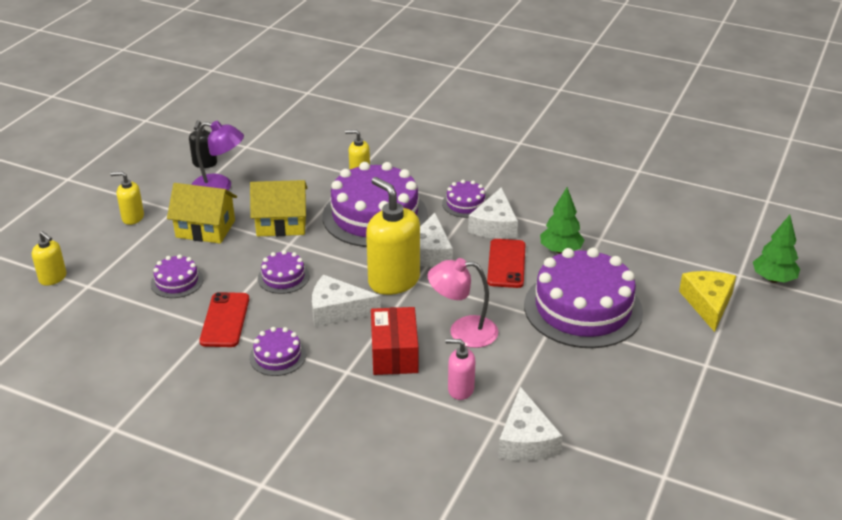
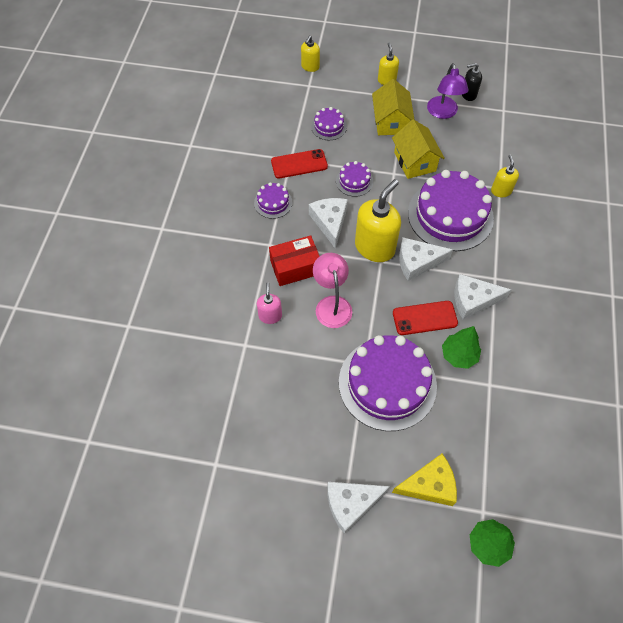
camera: 75 degrees right, 25 degrees up
(465, 204) = (494, 273): purple cake -> none
(526, 440) = (230, 366): white cheese -> white cheese (351, 504)

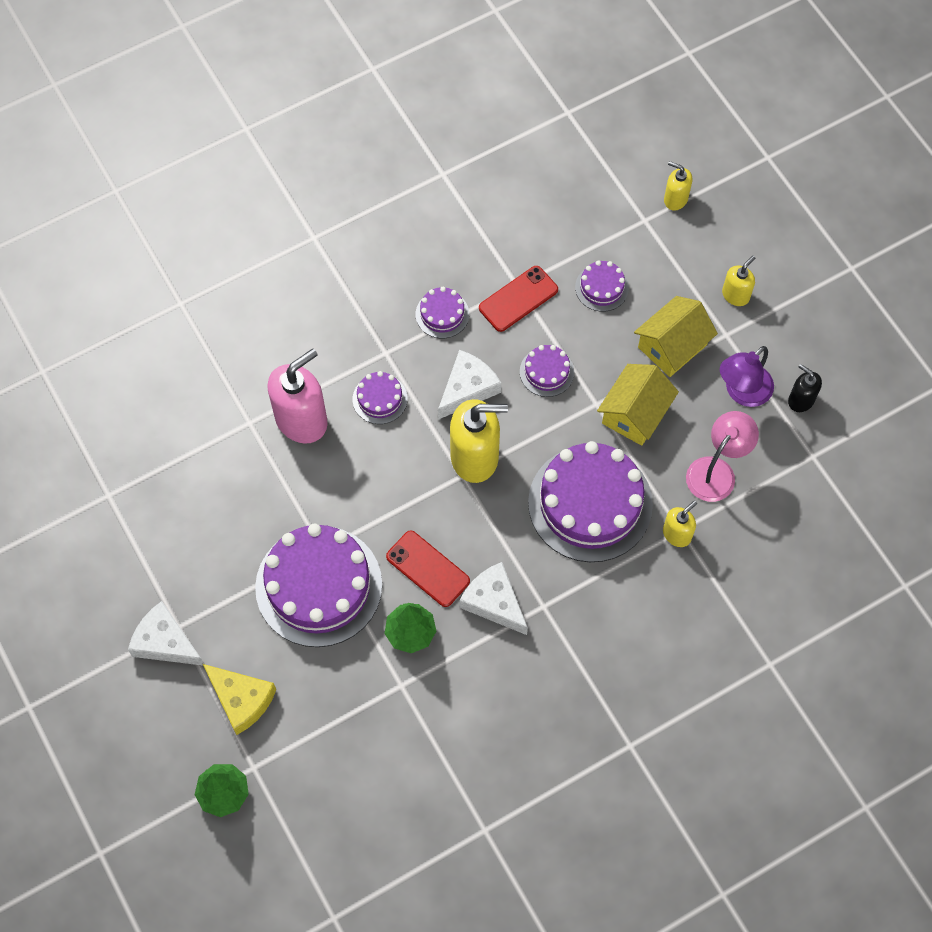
camera: 50 degrees right, 5 degrees up
(270, 316) = (301, 420): pink soap dispenser -> pink soap dispenser, size x1.92
(295, 267) = (380, 399): red box -> purple cake
(299, 164) = (518, 299): red phone -> red phone turned 75 degrees counterclockwise
(310, 67) = (675, 199): yellow soap dispenser -> yellow soap dispenser turned 45 degrees clockwise
(332, 304) = (365, 467): pink lamp -> pink lamp (716, 471)
(417, 262) = (494, 513): white cheese -> none

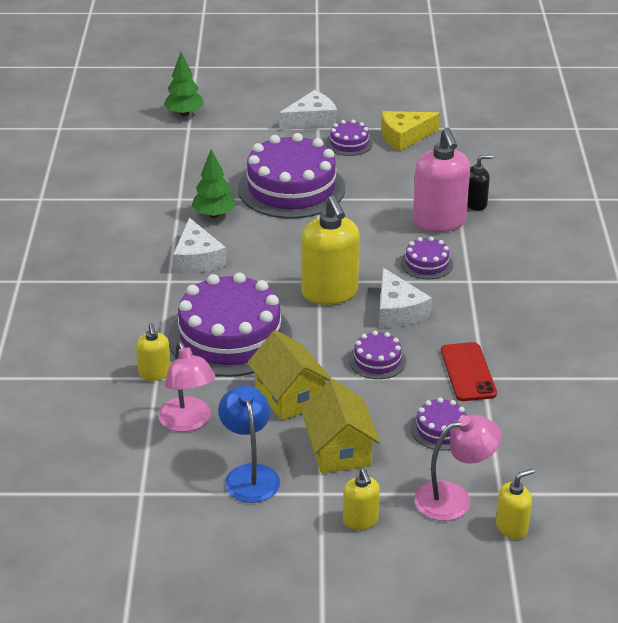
camera: 120 degrees right, 30 degrees down
(241, 699) = (240, 136): yellow cheese -> yellow cheese (404, 136)
(428, 569) = (256, 238): red phone -> none
(442, 314) = (485, 323): purple cake -> purple cake (349, 143)
(475, 457) = (330, 292): yellow soap dispenser -> yellow soap dispenser turned 45 degrees counterclockwise
(494, 602) = (197, 259): white cheese -> white cheese turned 90 degrees clockwise
(671, 246) = (454, 498): none -> pink lamp
(742, 392) = (250, 475): purple lamp -> blue lamp
(801, 400) = (205, 512): black soap dispenser -> black soap dispenser (475, 204)

